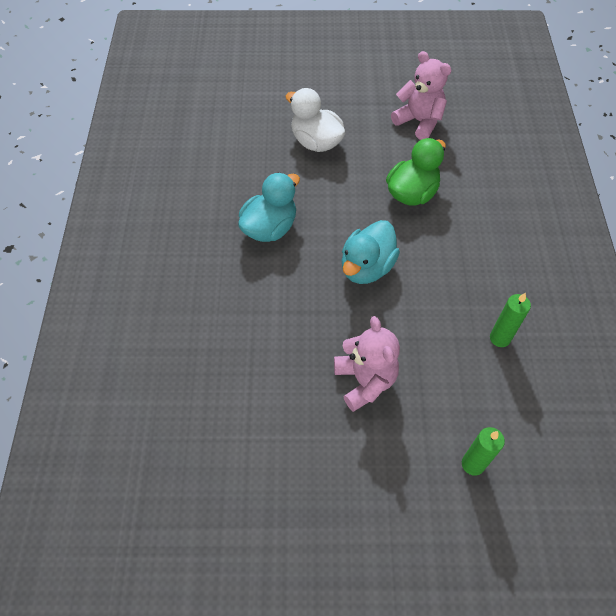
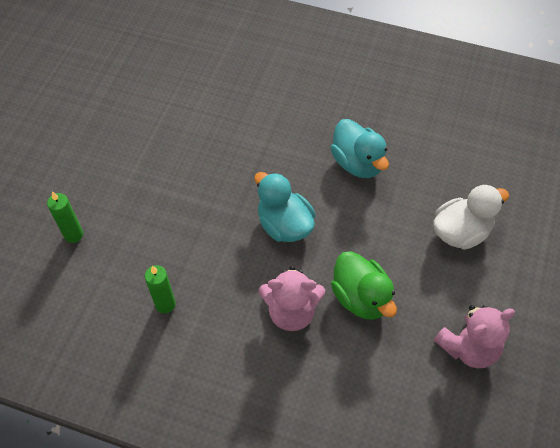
camera: 110 degrees right, 0 degrees up
(365, 381) = (176, 187): pink teddy bear -> pink teddy bear (291, 312)

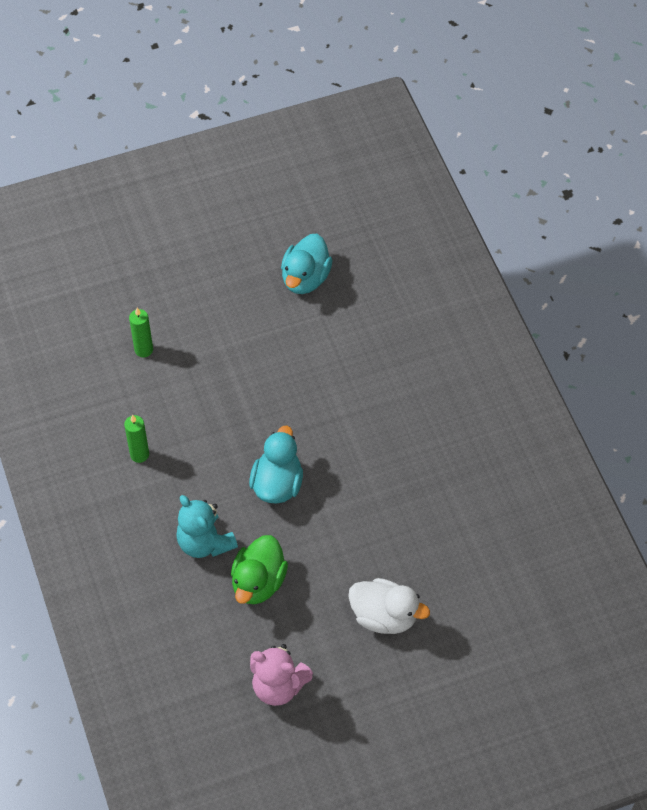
camera: 50 degrees right, 0 degrees up
(291, 312) = (205, 542): pink teddy bear -> turquoise teddy bear
(358, 163) = (386, 495): turquoise duck -> turquoise duck (305, 278)

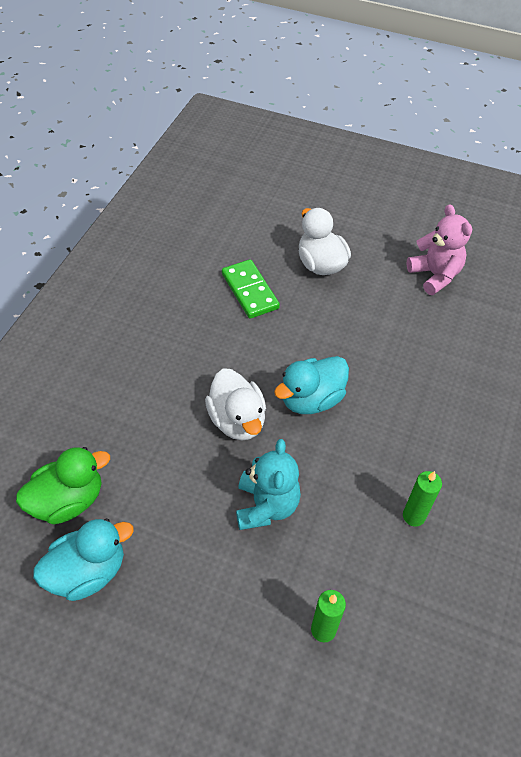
camera: 140 degrees left, 5 degrees down
(205, 542) = (412, 399): turquoise teddy bear -> turquoise teddy bear (266, 506)
(258, 582) = (393, 343): green duck -> green duck (68, 501)
(313, 428) = (237, 420): none -> white duck
(413, 540) = (250, 291): none -> green domino

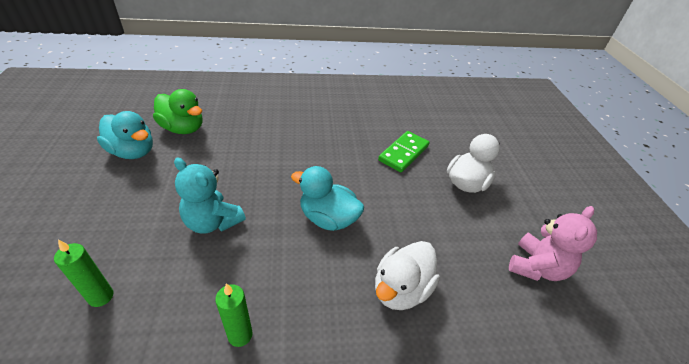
camera: 60 degrees right, 10 degrees down
(237, 420) = (283, 182): white duck -> white duck (401, 289)
(266, 506) = (212, 222): turquoise teddy bear -> turquoise teddy bear turned 60 degrees clockwise

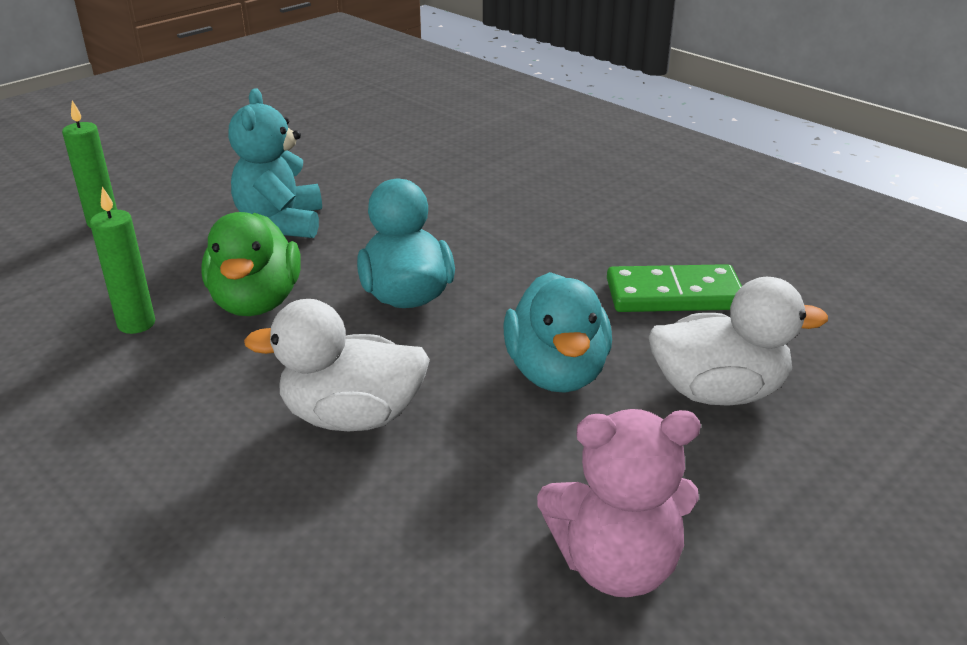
camera: 55 degrees right, 10 degrees down
(133, 152) = (320, 126): turquoise duck -> turquoise duck (556, 372)
(183, 128) = (408, 127): green duck -> green duck (256, 302)

